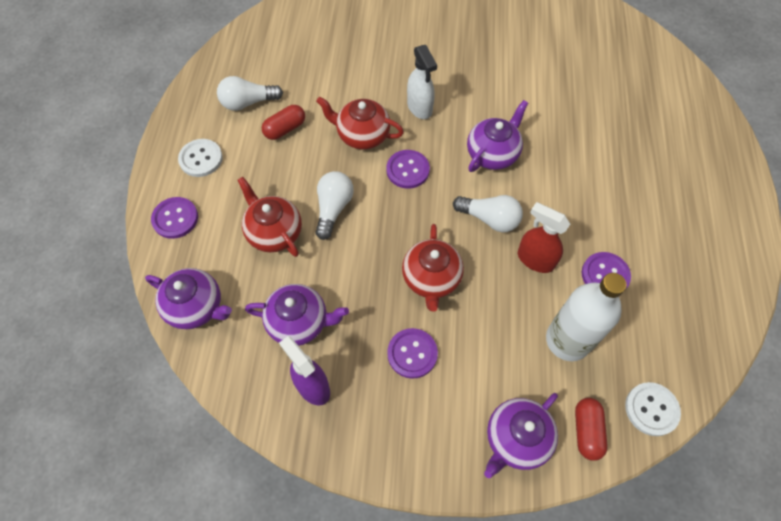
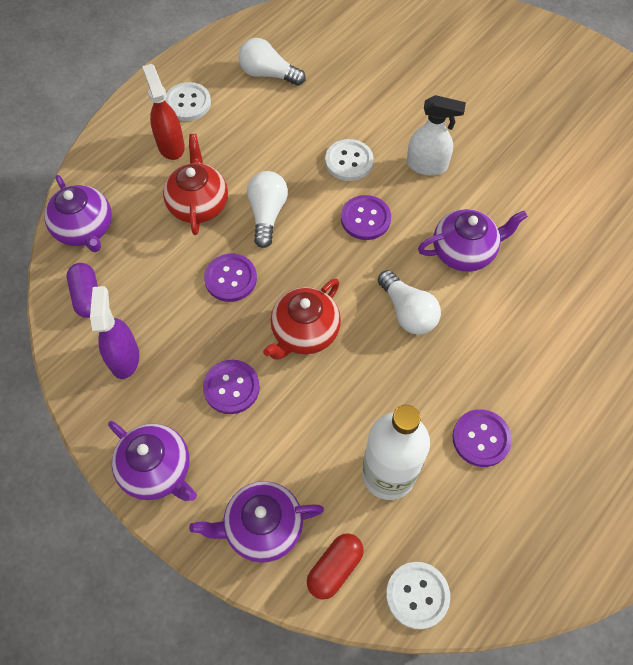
camera: 35 degrees right, 0 degrees up
(175, 218) = (126, 143): purple button -> purple button (230, 278)
(243, 358) = (87, 296): none -> purple capsule
(285, 129) = (282, 116): red capsule -> none
(299, 322) = (157, 296): purple teapot -> purple teapot (157, 470)
(333, 208) = (267, 214): white light bulb -> white light bulb turned 45 degrees counterclockwise
(362, 135) = (349, 161): red teapot -> white button
(419, 107) = (427, 165): white spray bottle -> white spray bottle turned 90 degrees counterclockwise
(535, 259) = (421, 378): red spray bottle -> red spray bottle (170, 145)

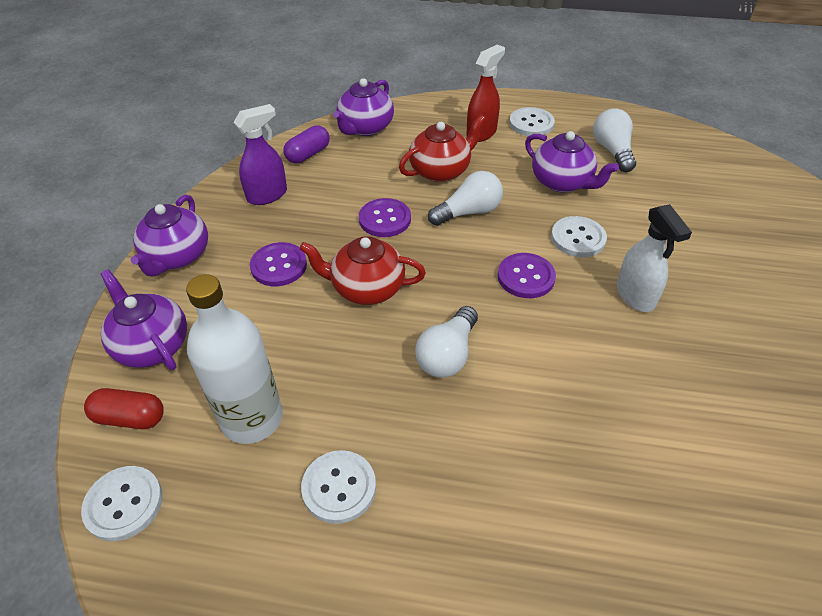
camera: 60 degrees right, 15 degrees down
(464, 251) = (561, 372): purple teapot -> purple teapot (562, 182)
(481, 438) = (339, 487): purple button -> white button

